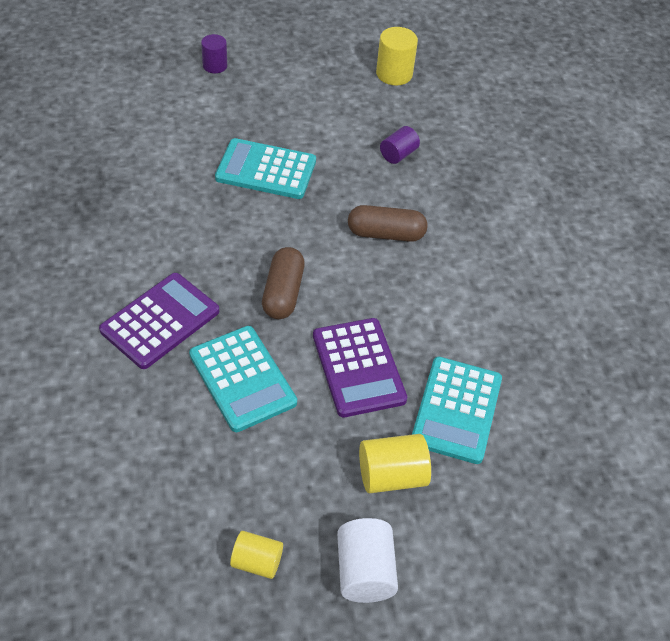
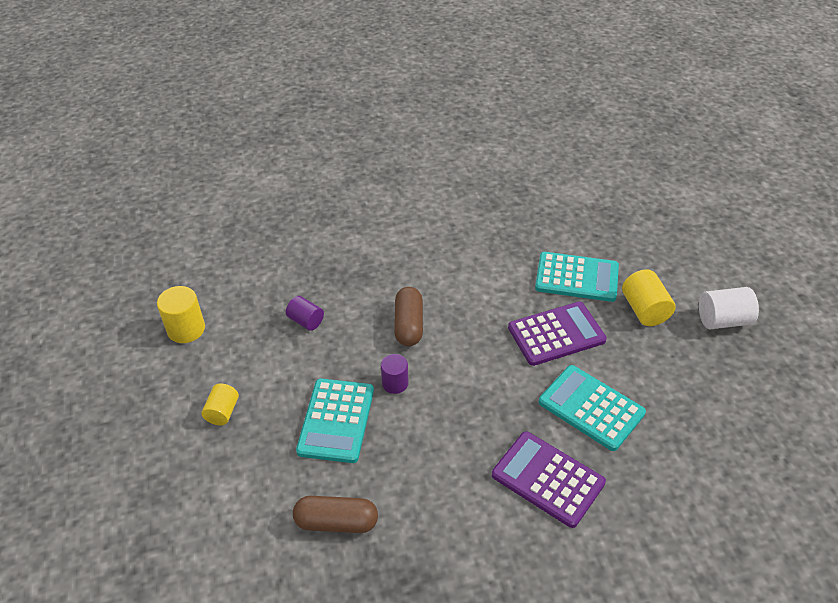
camera: 90 degrees left, 5 degrees down
(215, 66) = (163, 491): purple cylinder -> purple cylinder (395, 383)
(242, 378) = (591, 408): turquoise calculator -> turquoise calculator turned 105 degrees counterclockwise
(257, 562) = (744, 379): yellow cylinder -> yellow cylinder (222, 412)
(283, 293) = (492, 390): brown capsule -> brown capsule (336, 522)

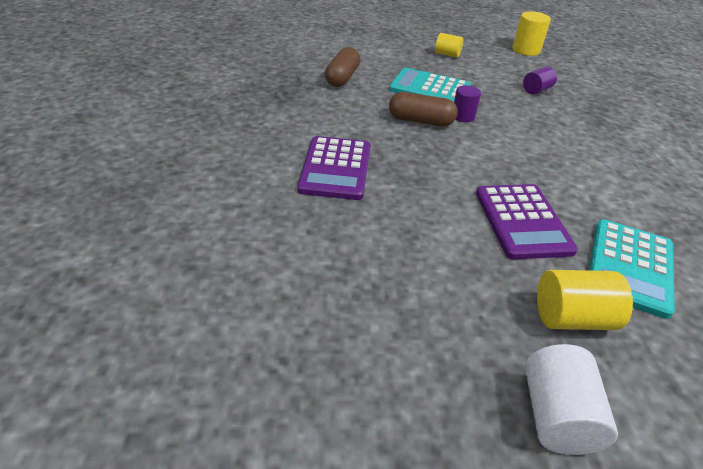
camera: 100 degrees right, 5 degrees down
(408, 325) = (534, 134): brown capsule -> brown capsule (420, 121)
(547, 479) = (336, 168): purple calculator -> purple calculator turned 135 degrees clockwise
(591, 408) = (409, 217): turquoise calculator -> none

